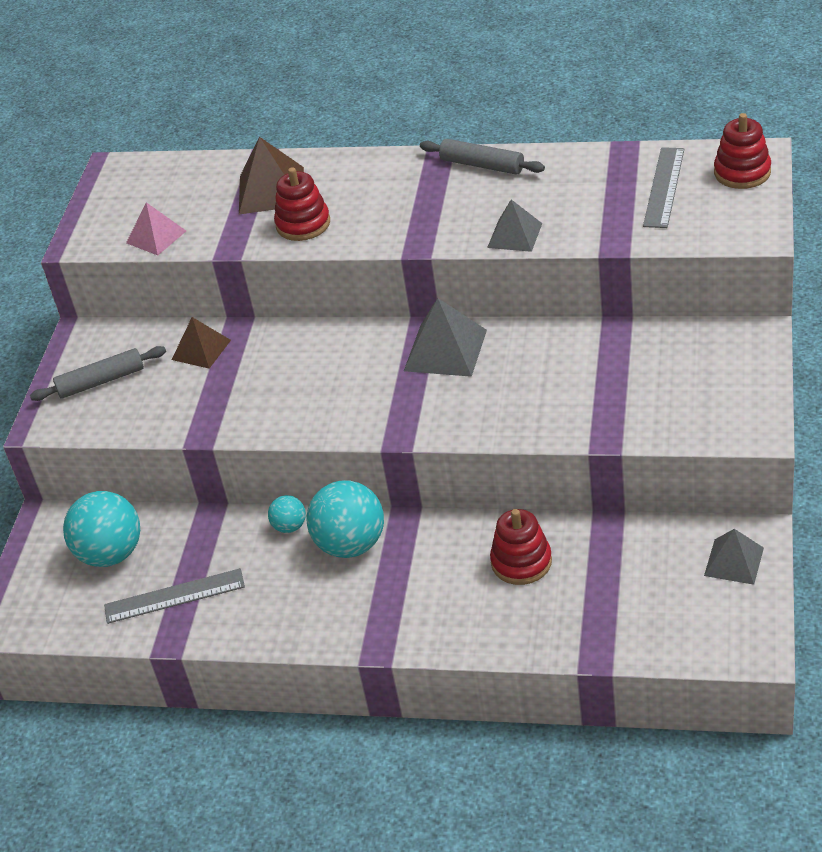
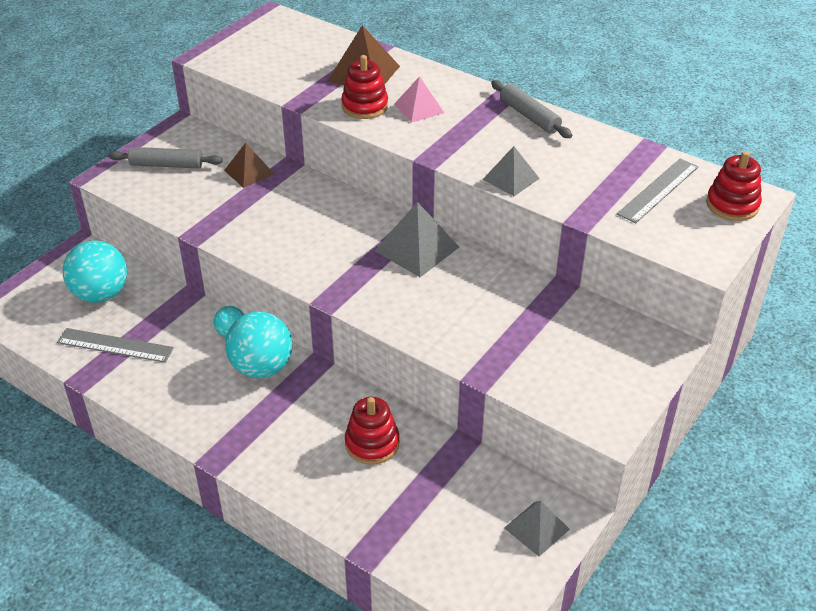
camera: 20 degrees right, 0 degrees up
(156, 237) = (259, 74): pink pyramid -> pink pyramid (419, 108)

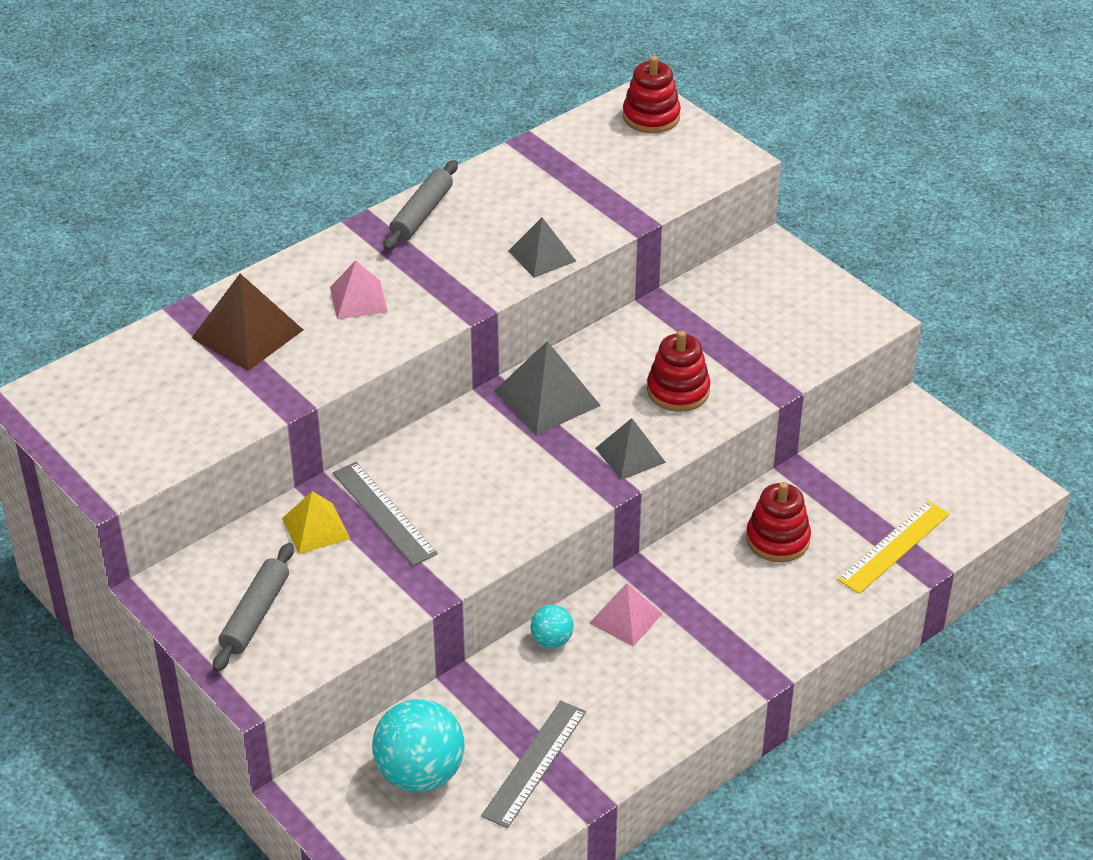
camera: 75 degrees left, 0 degrees up
(249, 172) = (316, 528): brown pyramid -> yellow pyramid
(261, 367) = (625, 618): turquoise ball -> pink pyramid
(365, 106) = (330, 345): red stacking toy -> red stacking toy (678, 391)
(388, 524) = (894, 547): none -> yellow ruler
(529, 116) = (422, 214): grey rolling pin -> grey rolling pin turned 45 degrees counterclockwise
(536, 528) = (922, 438): grey pyramid -> grey pyramid (630, 455)
(658, 190) = (606, 157): grey ruler -> grey ruler (383, 513)

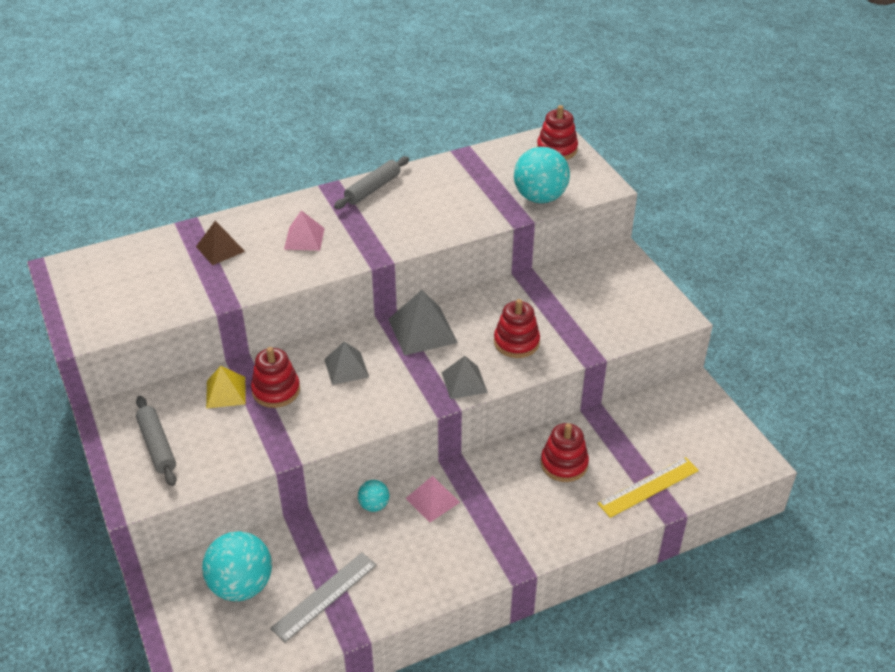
camera: 15 degrees right, 0 degrees up
(247, 334) = (220, 249): brown pyramid -> brown pyramid, size x0.65
(255, 615) = (157, 446): grey rolling pin -> grey rolling pin turned 60 degrees counterclockwise
(383, 513) = (276, 390): grey ruler -> red stacking toy
(542, 256) = (441, 230): grey pyramid -> grey pyramid (346, 368)
(655, 189) = (540, 197): none -> turquoise ball

